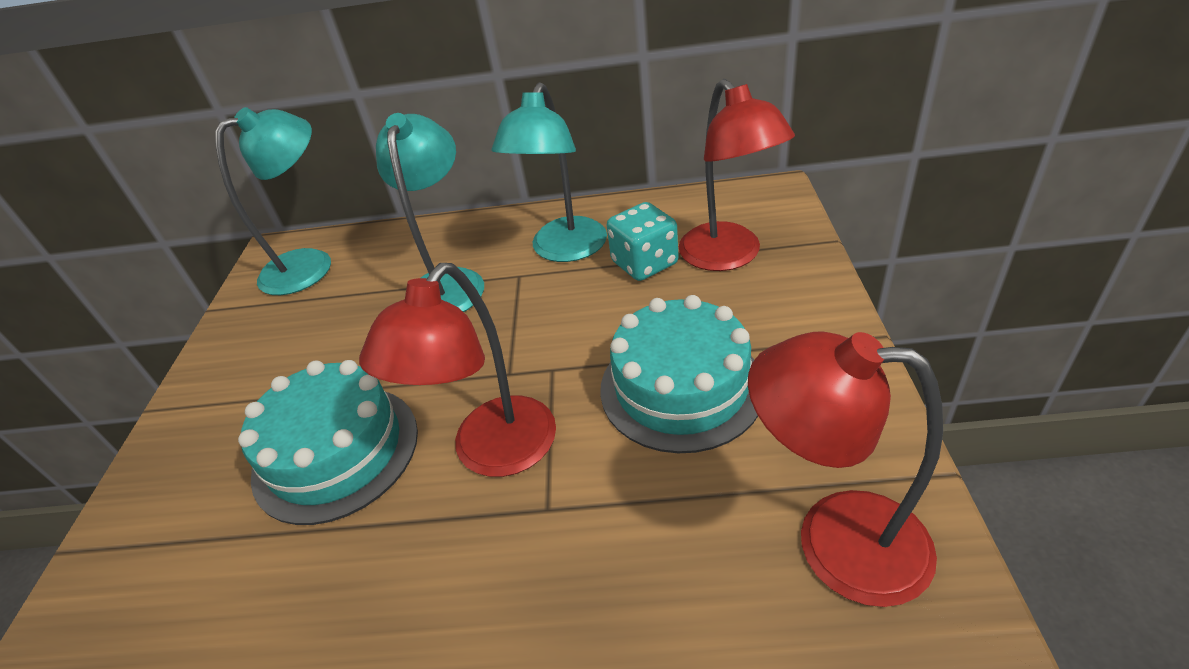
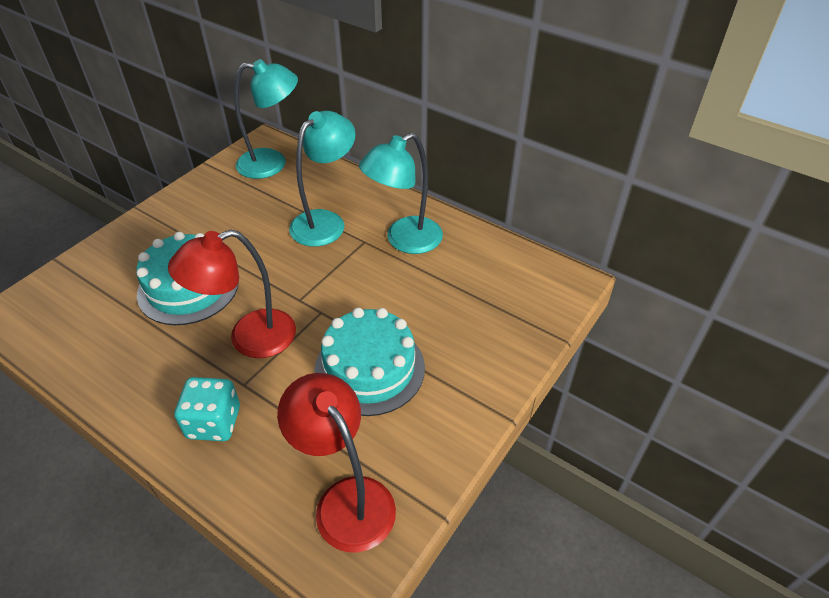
camera: 30 degrees right, 5 degrees up
(644, 263) = (437, 279): turquoise dice -> turquoise dice (214, 422)
(728, 257) = (488, 308): red lamp -> none

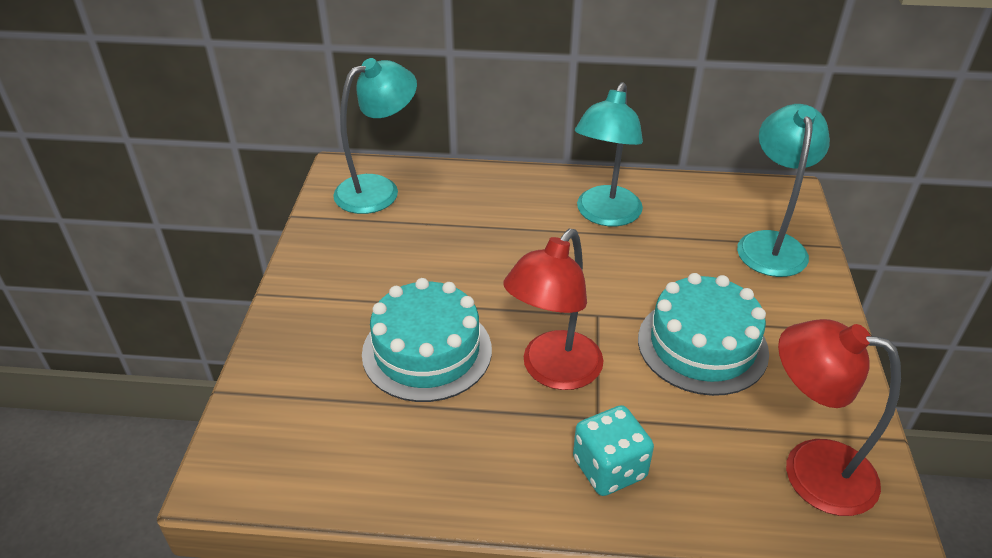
camera: 30 degrees left, 5 degrees down
(325, 222) = (505, 227): turquoise lamp -> turquoise lamp (770, 244)

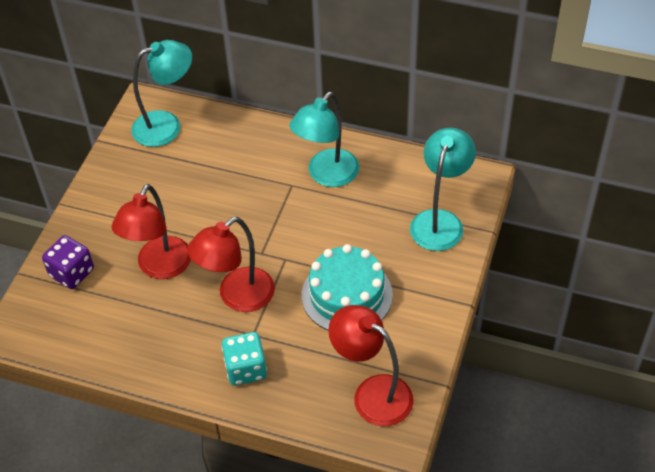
camera: 15 degrees right, 10 degrees up
(298, 378) = (72, 273): none -> purple dice
(427, 351) = (159, 267): turquoise cake -> red lamp

